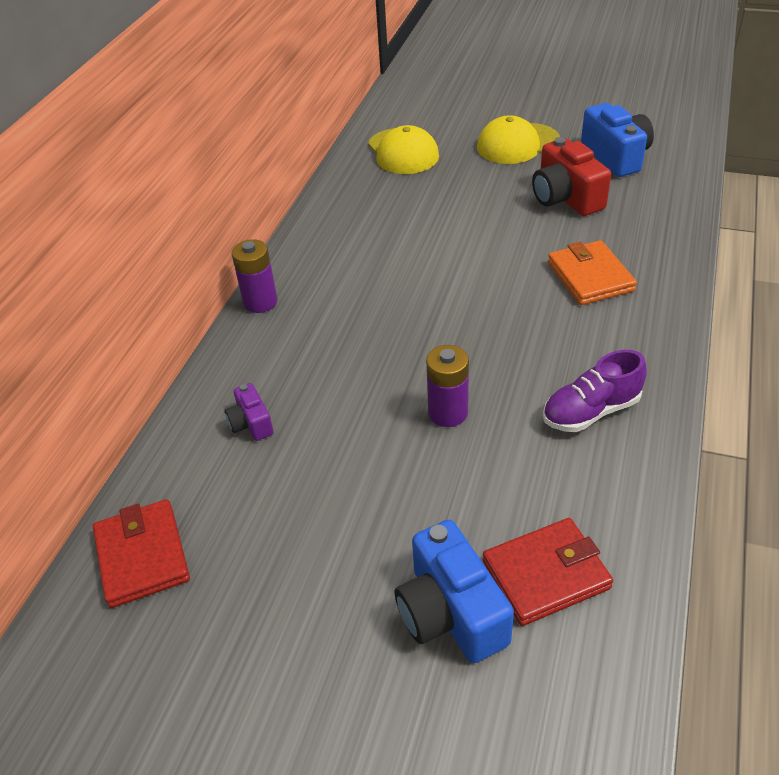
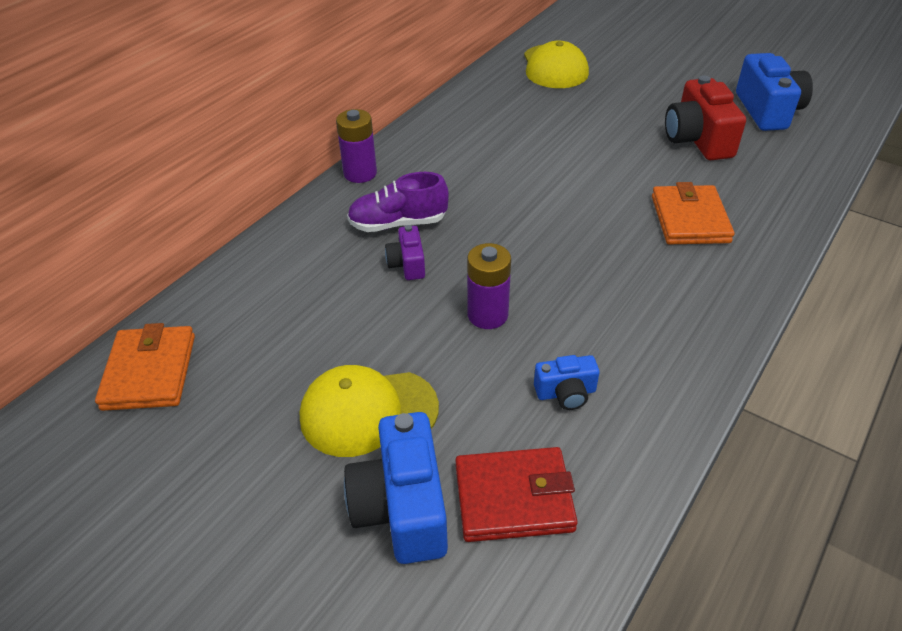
camera: 15 degrees right, 0 degrees up
(142, 556) = (150, 372): red wallet -> orange wallet
(251, 423) = (300, 279): purple camera -> purple camera (407, 264)
(517, 144) = (671, 80): yellow cap -> yellow cap (368, 412)
(550, 467) = (566, 393): none -> blue camera
(591, 411) = (632, 350): purple shoe -> purple shoe (398, 223)

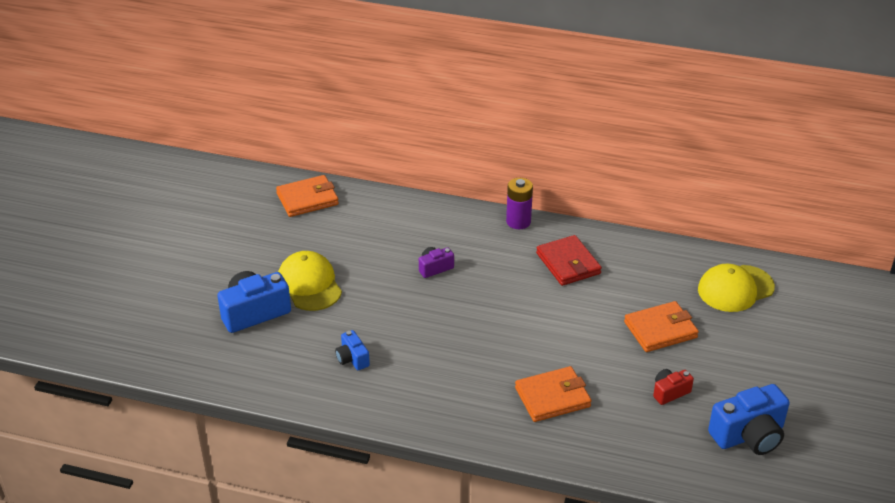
camera: 70 degrees right, 5 degrees down
(398, 223) = (473, 253): purple shoe -> none
(487, 315) = (404, 313): purple battery -> none
(514, 498) = (272, 351): red wallet -> red wallet (568, 263)
(599, 122) = (660, 330): none -> orange wallet
(697, 139) = (669, 392): red camera -> red camera, size x0.53

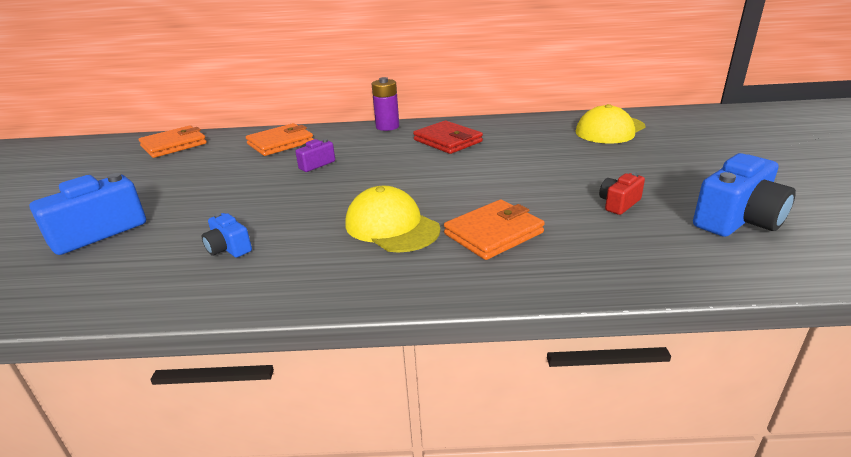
camera: 15 degrees left, 10 degrees down
(309, 284) = (173, 198): yellow cap -> yellow cap (391, 226)
(660, 330) = (567, 164): orange wallet -> orange wallet (280, 143)

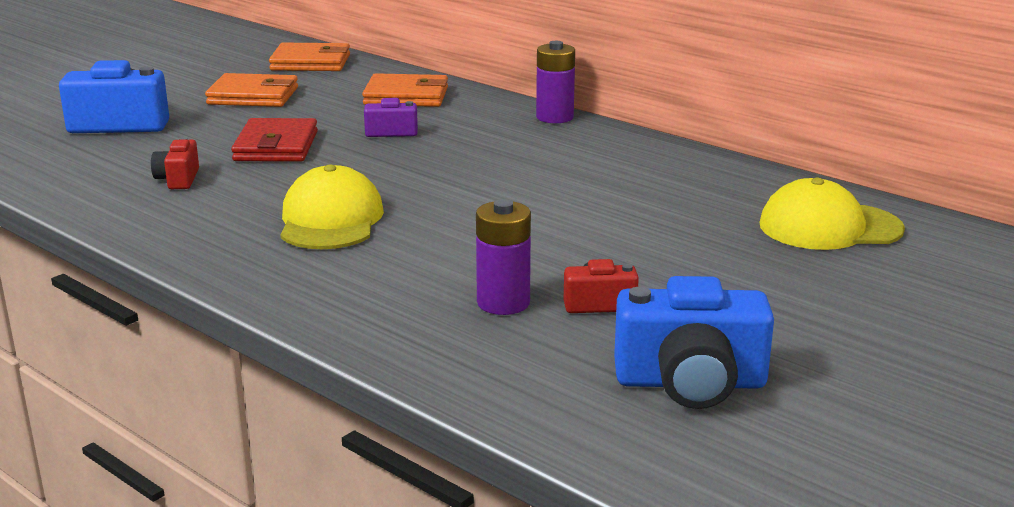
camera: 40 degrees right, 5 degrees down
(228, 248) = (178, 179): blue camera -> red camera
(447, 141) = (582, 160): red wallet -> red wallet (276, 146)
(493, 233) = (402, 268): orange wallet -> orange wallet (253, 96)
(582, 225) = (503, 303): none -> purple battery

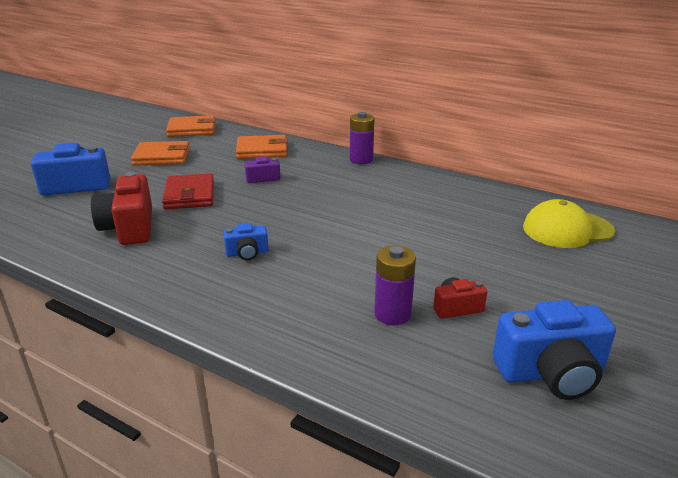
camera: 10 degrees left, 5 degrees up
(178, 179) = (129, 228): red camera -> red camera, size x1.87
(331, 220) = (247, 253): yellow cap -> blue camera

